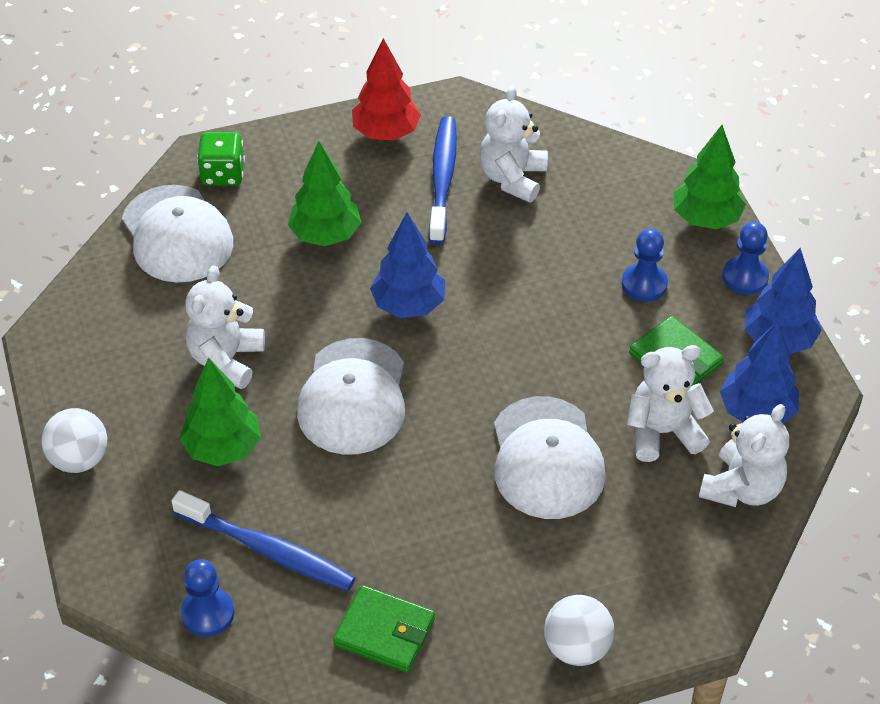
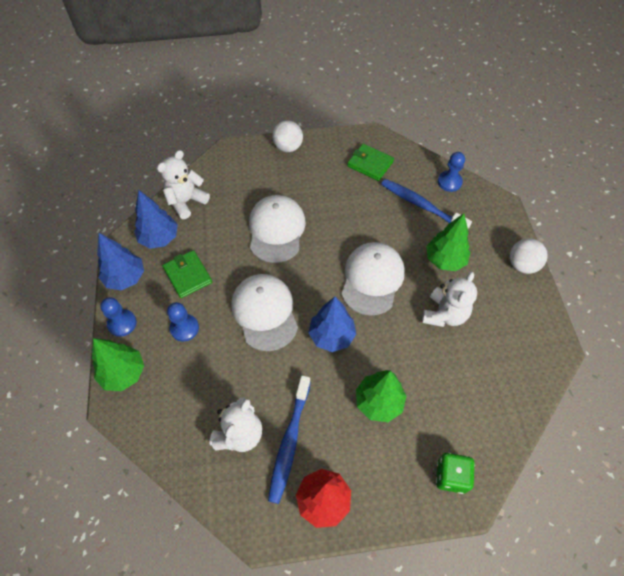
camera: 170 degrees left, 10 degrees up
(177, 234) = (481, 420): white cap -> white cap (265, 312)
(663, 432) = (212, 235): white teddy bear -> none

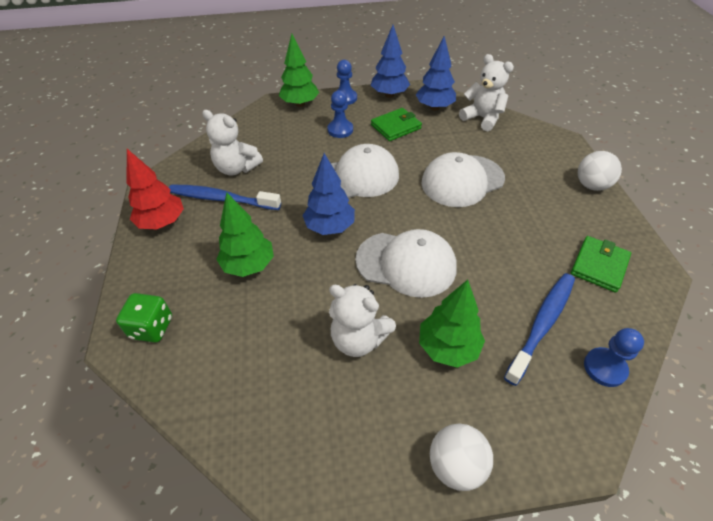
camera: 90 degrees right, 10 degrees down
(276, 230) = (462, 181): white cap -> white cap turned 150 degrees clockwise

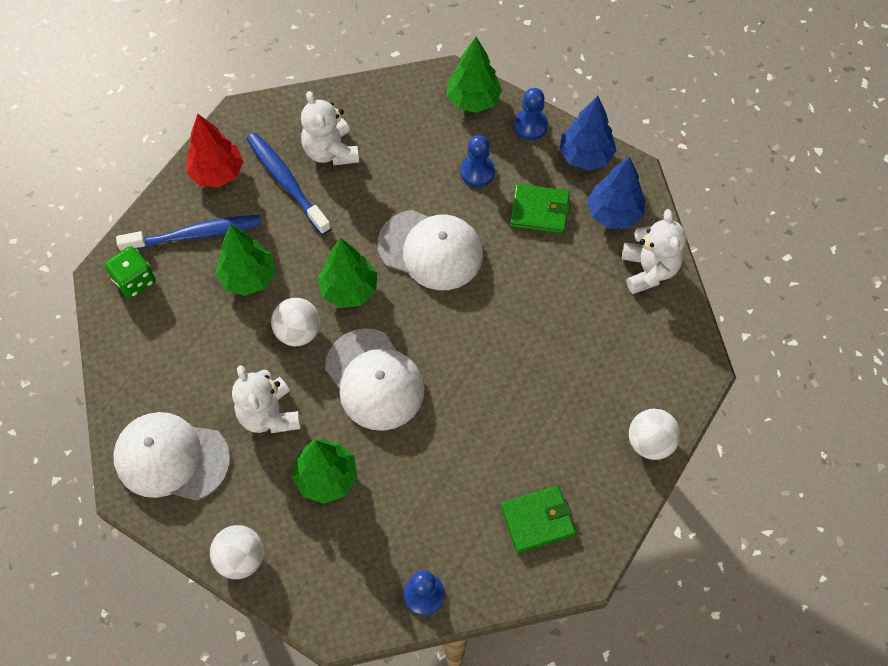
camera: 40 degrees right, 15 degrees up
(322, 273) = (298, 332): none -> white ball
(330, 227) = (349, 290): blue tree -> green tree
(462, 181) = (526, 333): white cap -> white cap (171, 458)
(542, 324) = (420, 523): blue toothbrush -> blue toothbrush (195, 234)

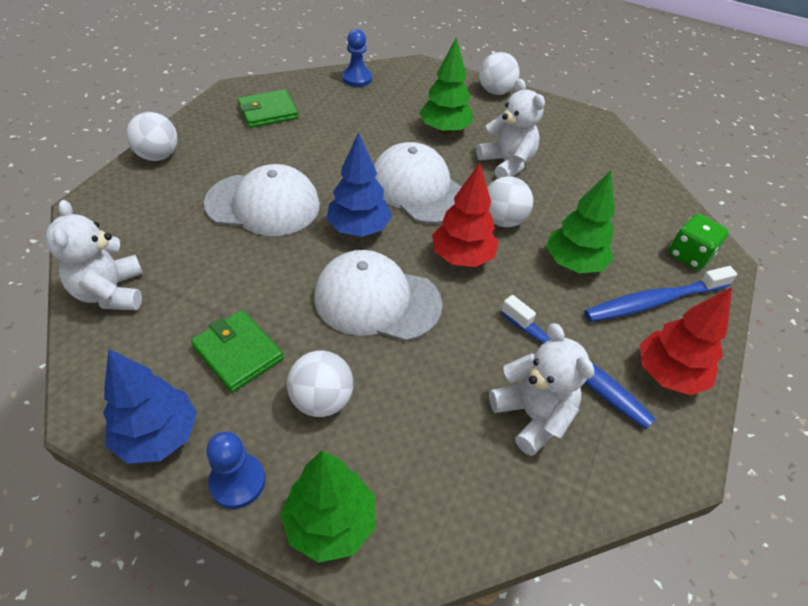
camera: 170 degrees right, 15 degrees down
(171, 458) = (575, 137): white cap -> white cap (263, 204)
(349, 290) = (462, 257): green tree -> red tree
(477, 172) = (322, 400): blue pawn -> white ball
(539, 211) = (238, 353): green wallet -> green wallet turned 45 degrees clockwise
(614, 213) = (136, 355): blue tree -> blue tree (359, 229)

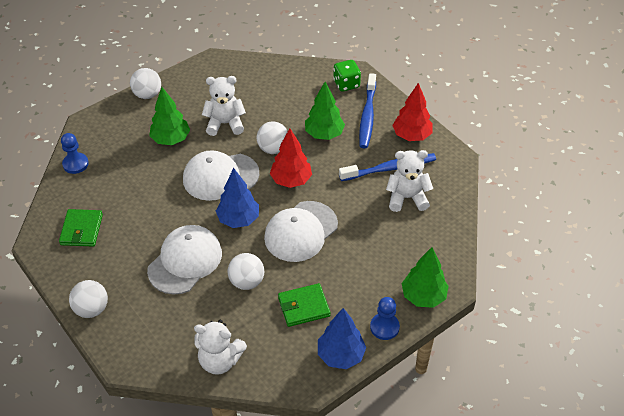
camera: 60 degrees left, 0 degrees up
(322, 400) = (355, 278): white ball -> white ball (247, 281)

